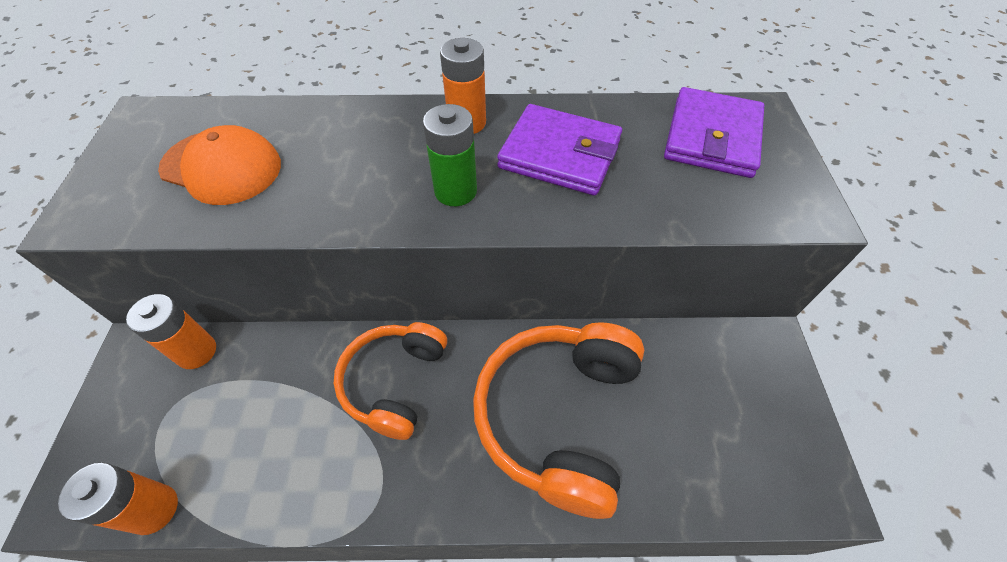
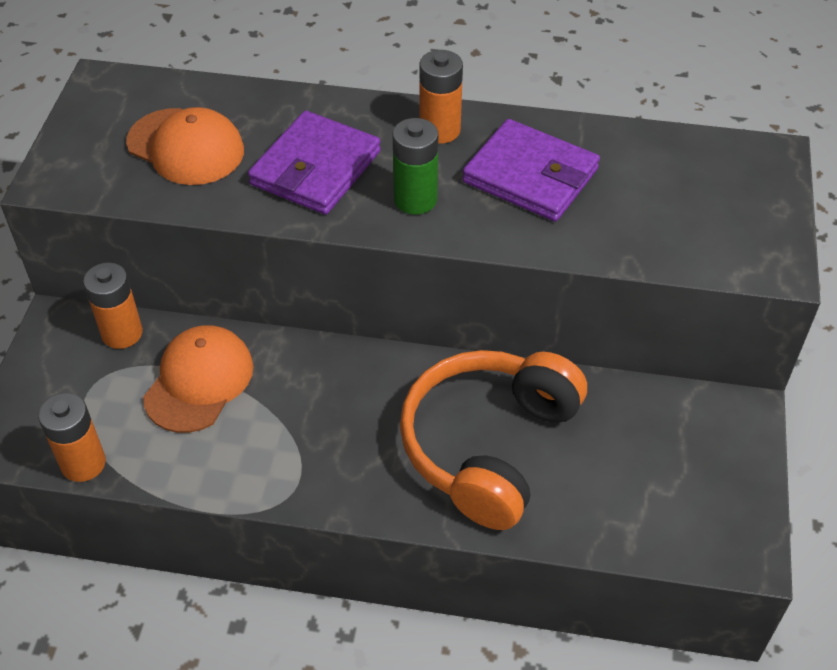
camera: 10 degrees right, 5 degrees down
(273, 392) = (199, 381): none -> orange cap
(394, 382) = (323, 390): orange headphones -> none
(712, 137) = (701, 177): purple wallet -> purple wallet (315, 168)

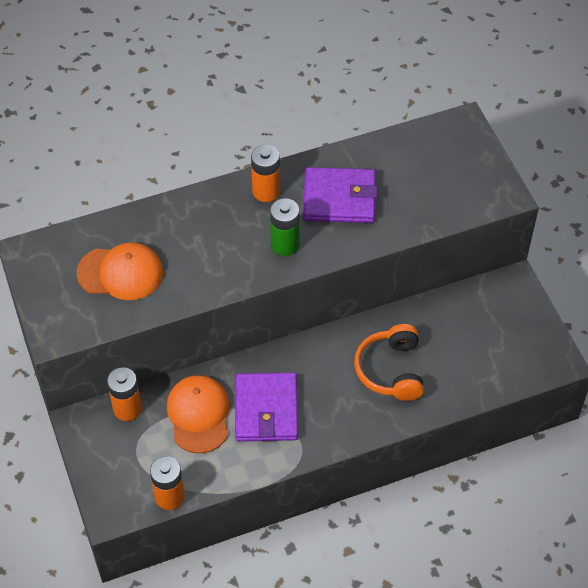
camera: 30 degrees left, 5 degrees up
(315, 168) = (211, 251): purple wallet -> purple wallet (266, 410)
(488, 445) = (390, 370): orange headphones -> orange headphones, size x0.66

